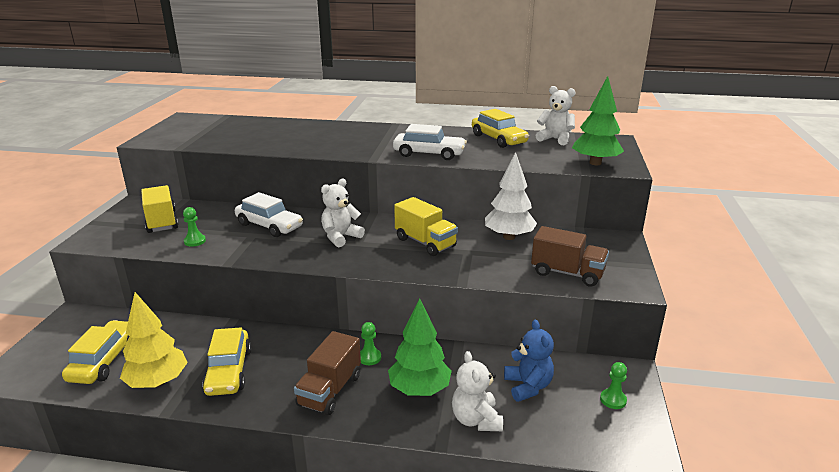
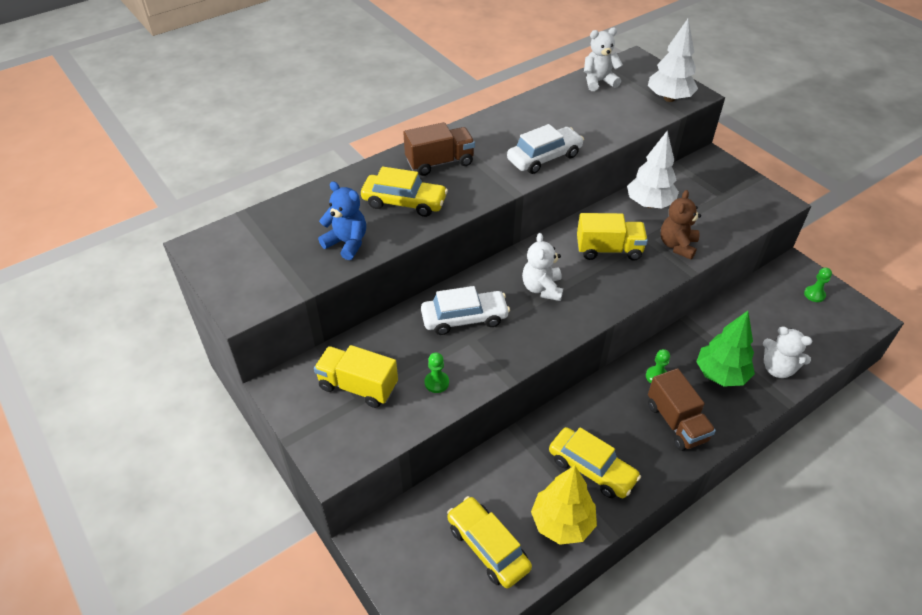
camera: 45 degrees left, 20 degrees up
(482, 265) = (677, 245): none -> brown teddy bear
(498, 139) = (560, 105): yellow car -> yellow car (404, 202)
(528, 386) = (767, 321): blue teddy bear -> blue teddy bear (347, 243)
(567, 273) = (731, 215): brown truck -> brown truck (439, 162)
(595, 163) = (669, 98): green tree -> white tree

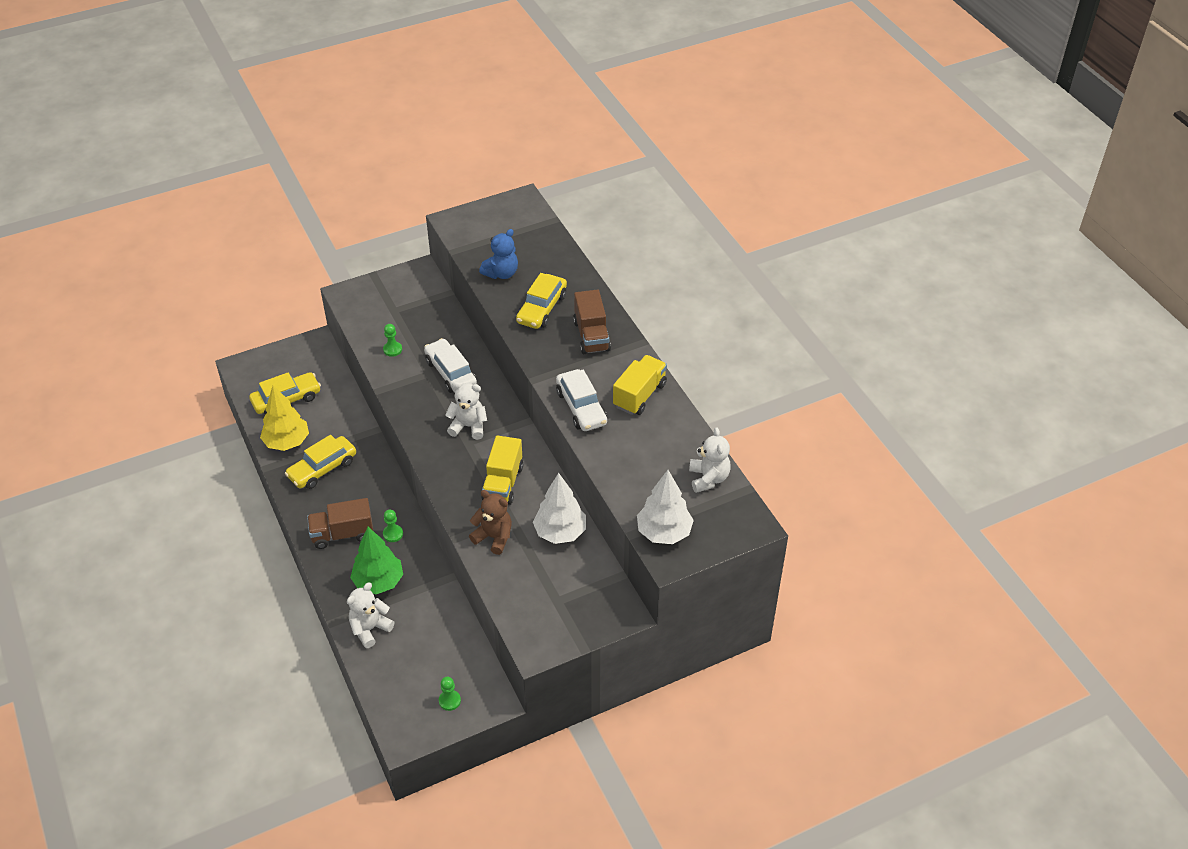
camera: 100 degrees right, 0 degrees up
(358, 386) = (405, 309): yellow truck -> yellow truck (639, 395)
(464, 318) = (450, 373): white car -> white car turned 150 degrees clockwise

